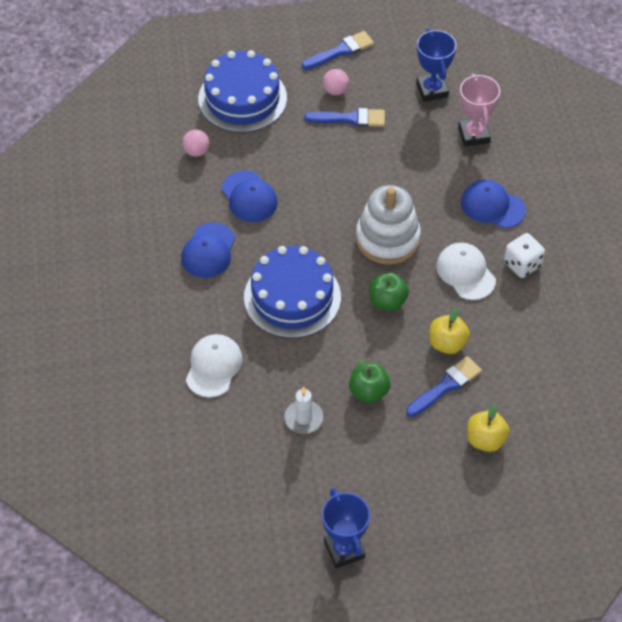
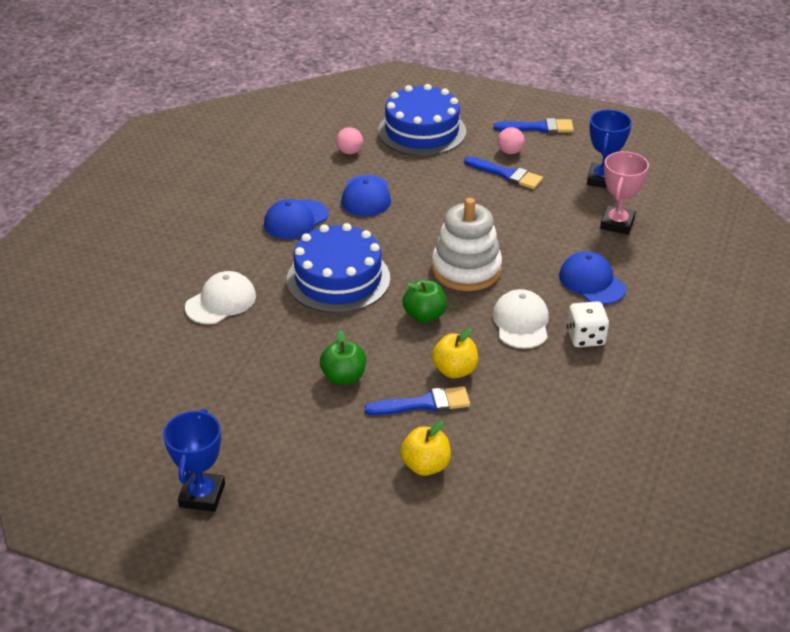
camera: 30 degrees right, 15 degrees down
(303, 418) = (263, 372): white candle -> none

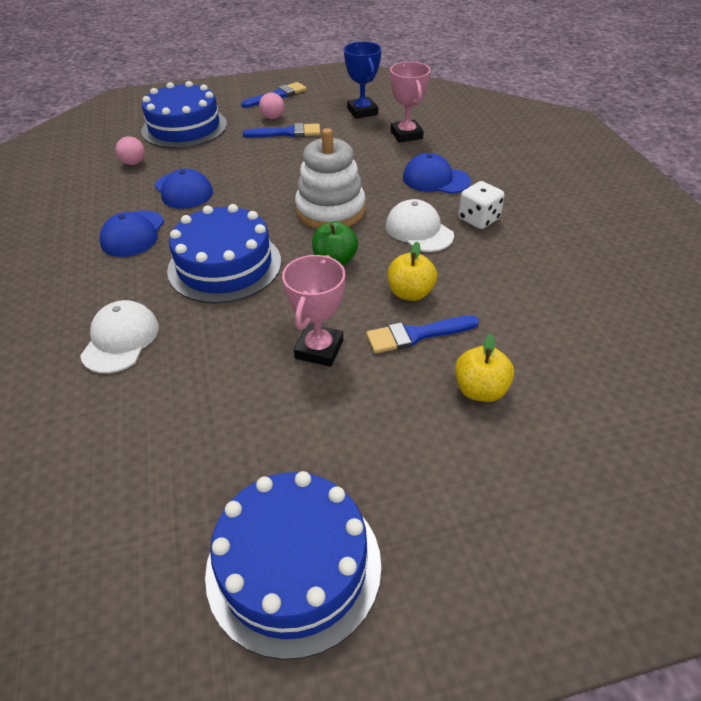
camera: 35 degrees left, 5 degrees up
(202, 495) = (293, 566): blue trophy -> blue cake
(343, 377) = (319, 349): green apple -> pink trophy
(424, 404) = (416, 335): blue brush -> blue brush turned 150 degrees counterclockwise

